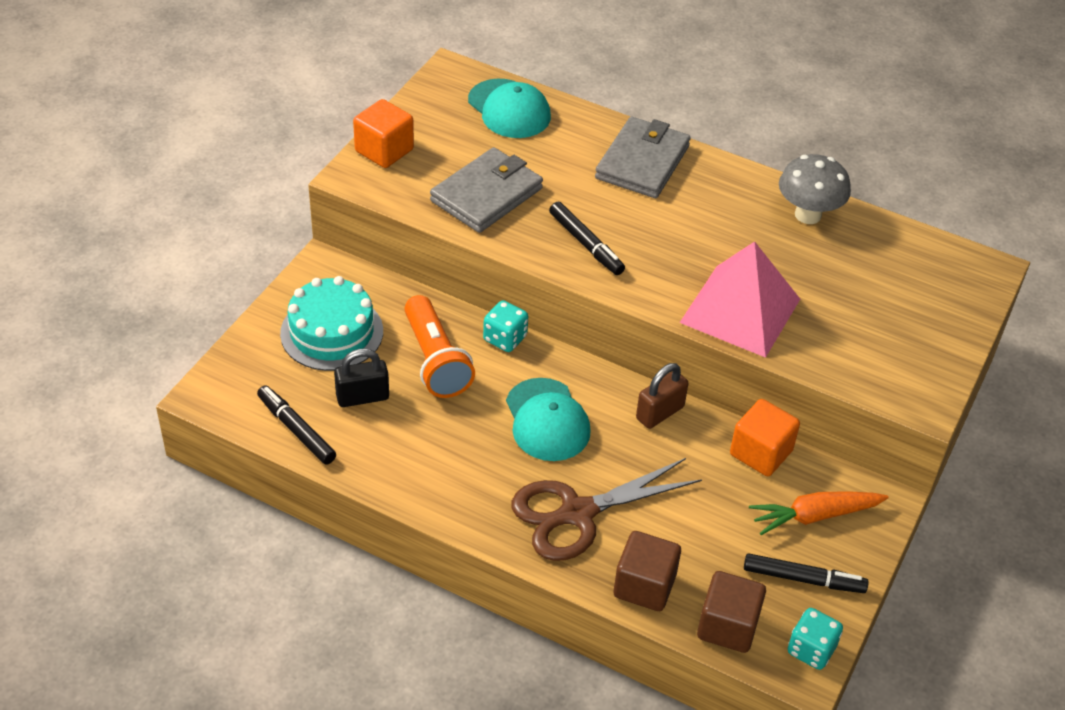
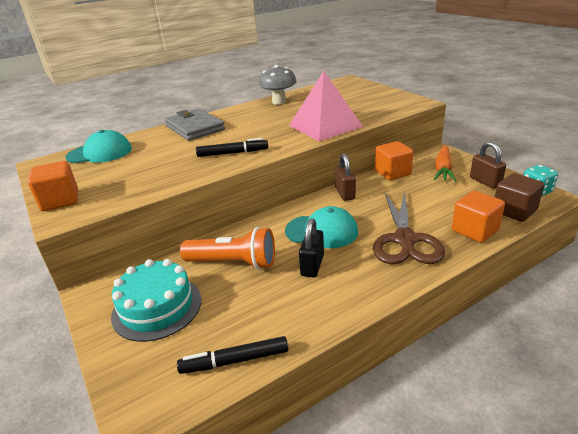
camera: 55 degrees left, 15 degrees down
(362, 397) = (234, 309): black padlock -> black padlock (312, 265)
(486, 195) = (153, 174): grey wallet -> none
(505, 338) = (243, 229): turquoise dice -> none
(644, 586) = (474, 230): brown cube -> orange cube
(803, 579) = (485, 182): black marker -> brown padlock

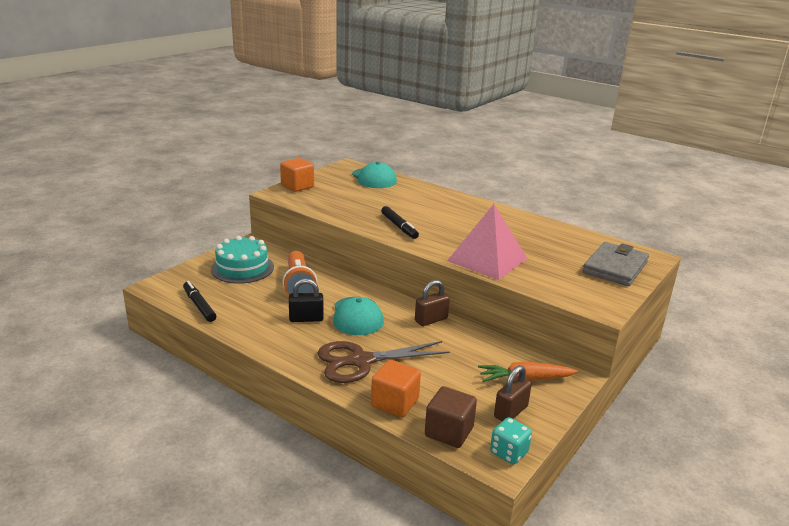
camera: 65 degrees right, 5 degrees down
(194, 128) = (443, 201): grey wallet -> grey wallet (615, 267)
(279, 102) = (539, 227): grey mushroom -> none
(392, 173) = (493, 345): orange cube -> none

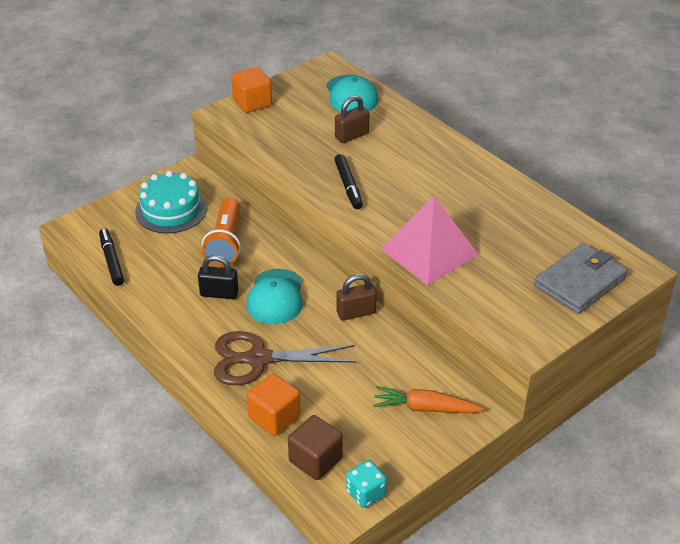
camera: 15 degrees right, 15 degrees up
(510, 412) = (390, 446): brown padlock -> brown padlock (351, 135)

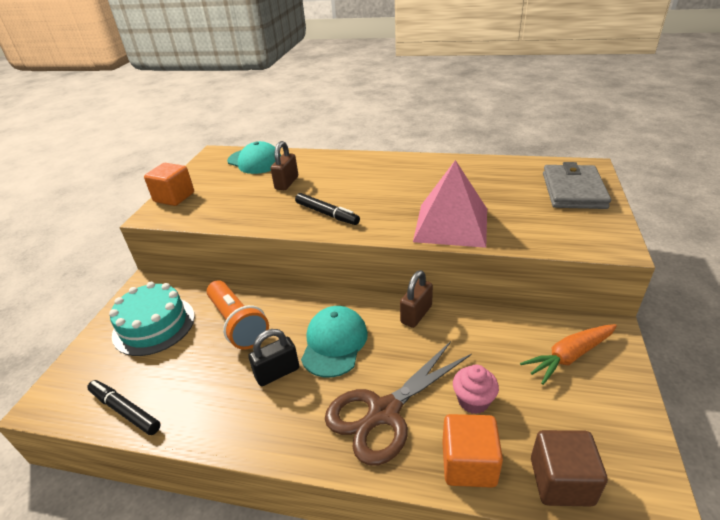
camera: 35 degrees left, 5 degrees down
(275, 297) = (334, 343): turquoise cap -> turquoise cap turned 135 degrees counterclockwise
(321, 389) = (473, 401): none -> pink cupcake
(366, 493) = (646, 480): turquoise dice -> none

